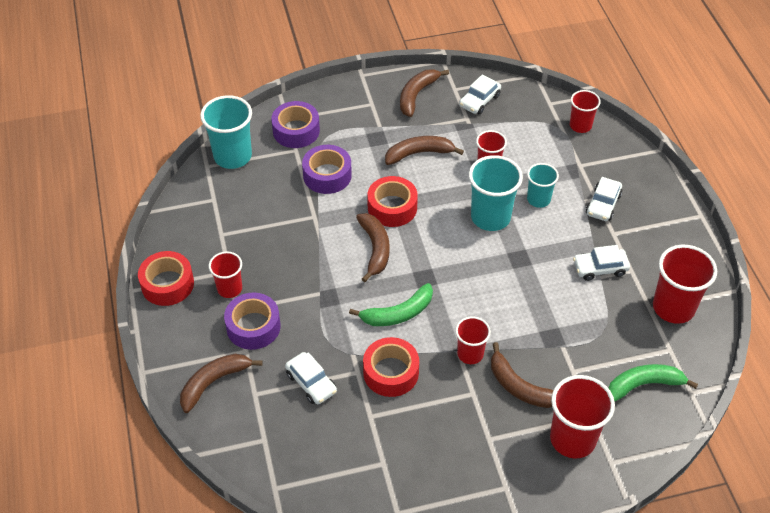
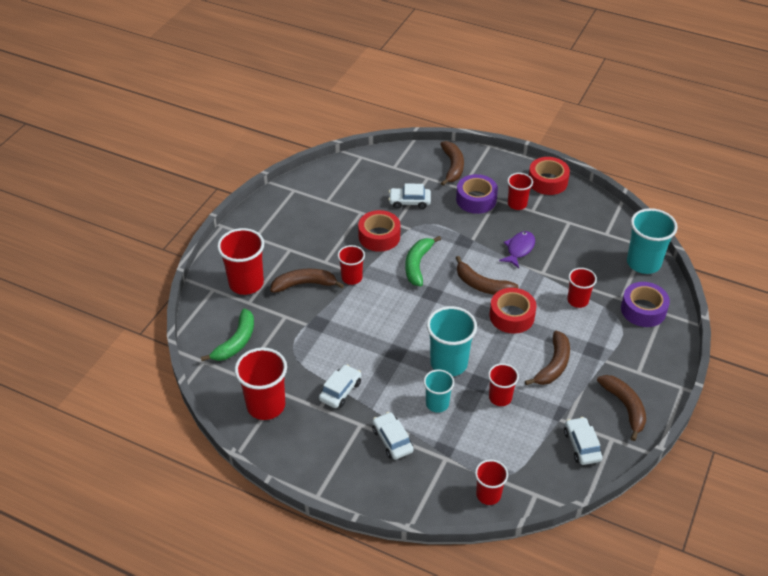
camera: 130 degrees right, 5 degrees down
(298, 249) = (519, 249): none -> purple fish
(327, 175) = (577, 300): purple tape -> red cup

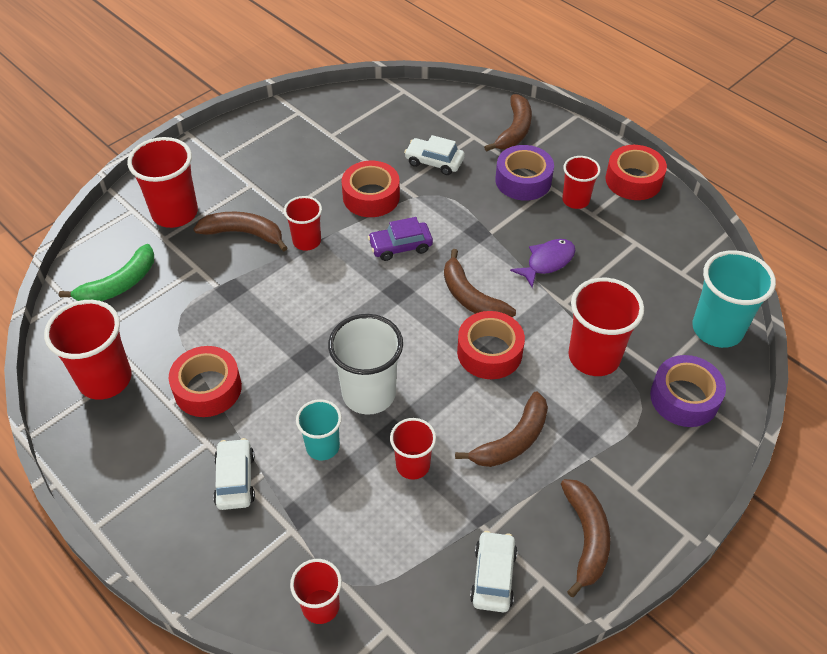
camera: 20 degrees right, 5 degrees up
(340, 391) = (208, 388): white car -> red tape
(417, 264) = (400, 246): green banana -> purple car
(449, 363) = (369, 394): turquoise cup -> white cup
(577, 300) = (594, 357): red cup -> red cup, size x1.66

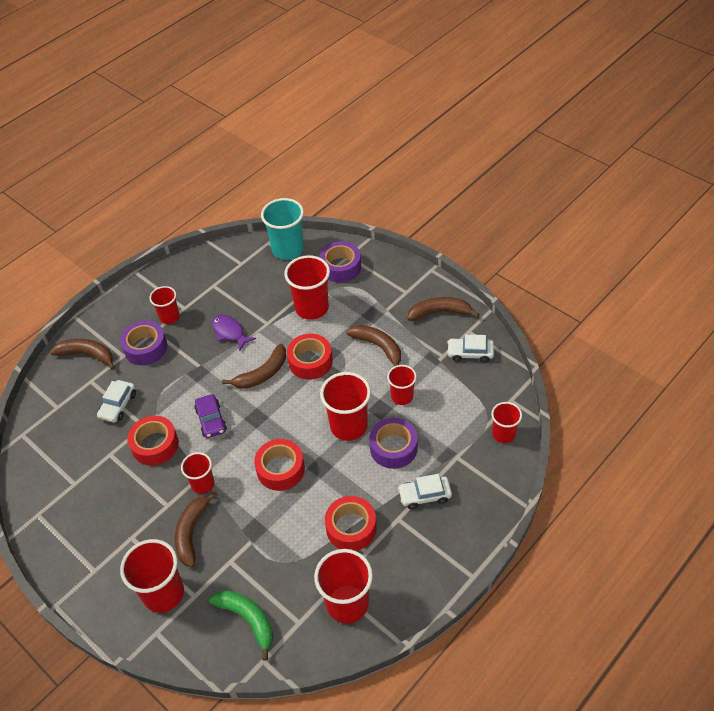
camera: 90 degrees left, 0 degrees up
(322, 447) = (393, 448): turquoise cup -> purple tape
(369, 394) = (348, 426): white cup -> red cup
(633, 180) = (151, 285): red tape -> red tape (280, 469)

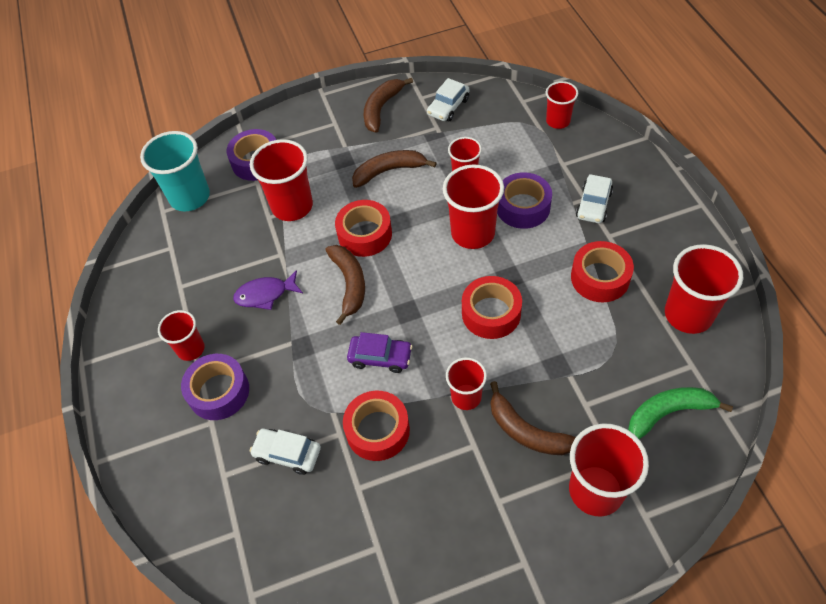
camera: 60 degrees left, 5 degrees up
(87, 355) = (176, 466): brown banana -> none
(118, 405) = (287, 454): white car -> white car turned 150 degrees clockwise

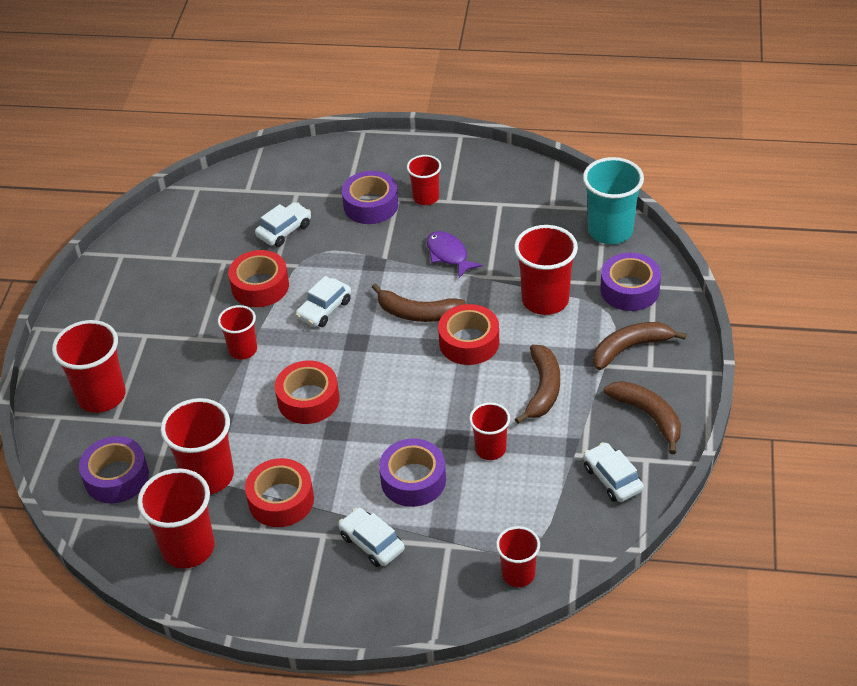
camera: 115 degrees right, 10 degrees down
(265, 294) = (449, 255): purple fish -> purple fish turned 45 degrees counterclockwise
(380, 357) = (324, 309): purple car -> white car
(473, 233) = (410, 424): red cup -> red cup (208, 476)
(526, 431) = (182, 375): brown banana -> brown banana (630, 348)
(668, 412) = (116, 477): green banana -> purple tape

